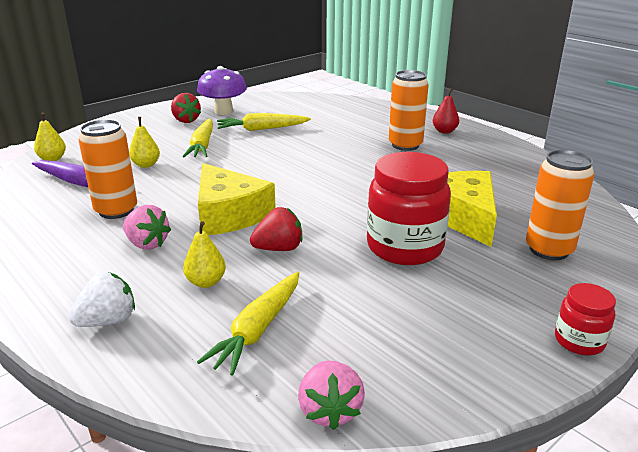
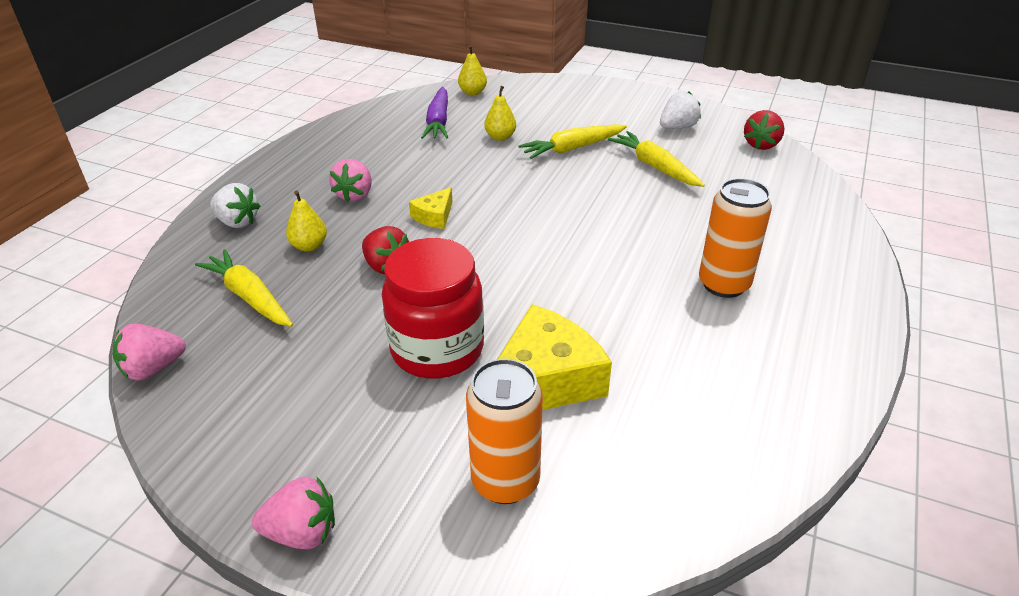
camera: 65 degrees right, 10 degrees up
(116, 210) = (402, 158): orange can -> none
(186, 120) = (626, 116): red strawberry -> red strawberry (761, 145)
(223, 111) = (677, 127): purple mushroom -> white strawberry
(229, 214) = (434, 216): yellow cheese -> yellow cheese, size x0.49
(258, 329) = (250, 297): yellow carrot -> yellow carrot turned 45 degrees clockwise
(444, 131) = (818, 309): red pear -> none
(579, 341) = (302, 532): red jar -> pink strawberry

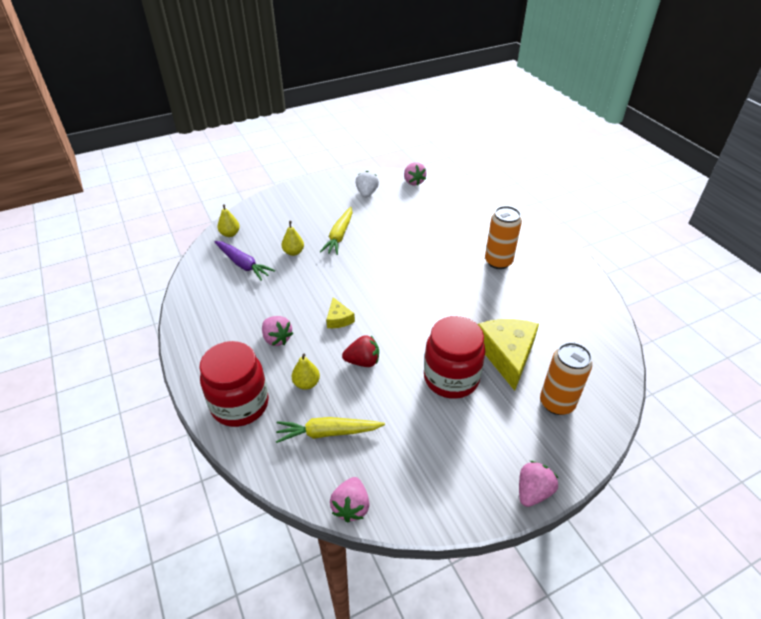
camera: 50 degrees left, 5 degrees up
(237, 222) = (240, 404): white strawberry -> red jar
(655, 167) = (390, 222): yellow carrot -> none
(761, 145) = (413, 182): red strawberry -> pink strawberry

